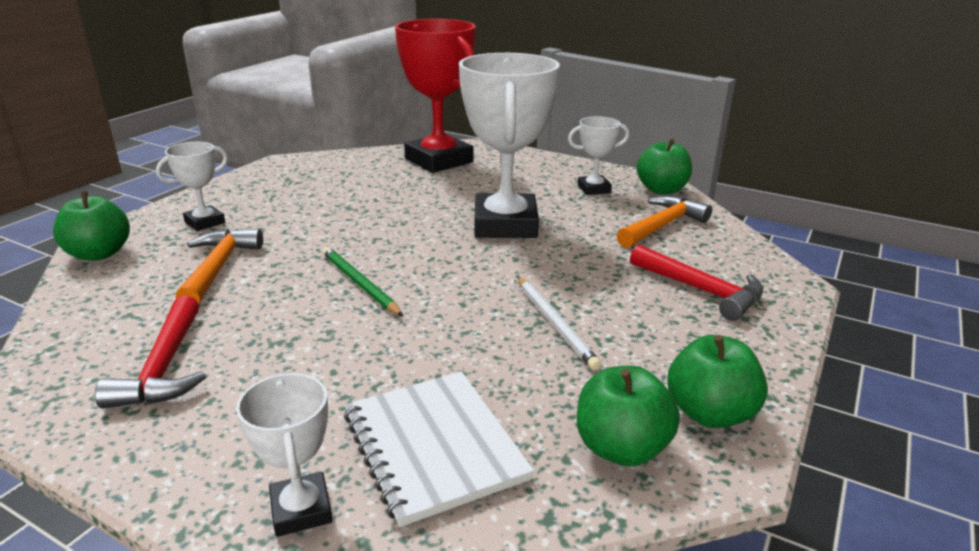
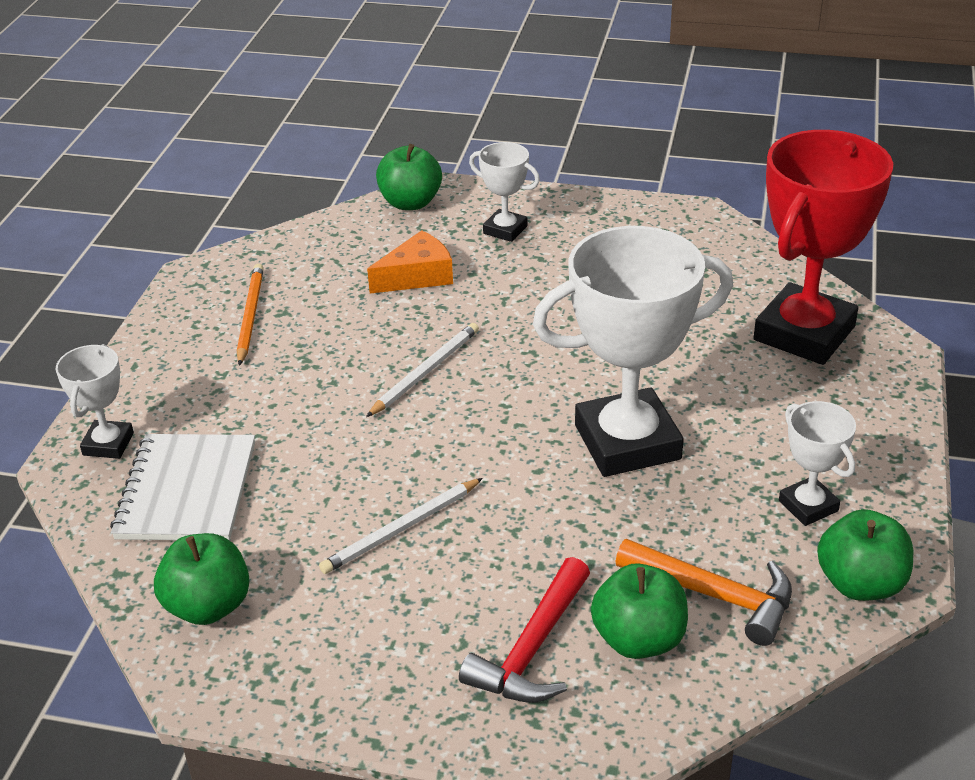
camera: 75 degrees right, 10 degrees up
(164, 367) = (250, 316): red hammer -> orange pencil
(218, 267) = (417, 276): orange hammer -> orange cheese
(301, 509) = (108, 444): white trophy -> white trophy turned 45 degrees counterclockwise
(359, 284) = (425, 372): green pencil -> white pencil
(433, 446) = (187, 491): white notebook -> white notebook turned 45 degrees counterclockwise
(710, 413) = (274, 666): green apple -> green apple (638, 639)

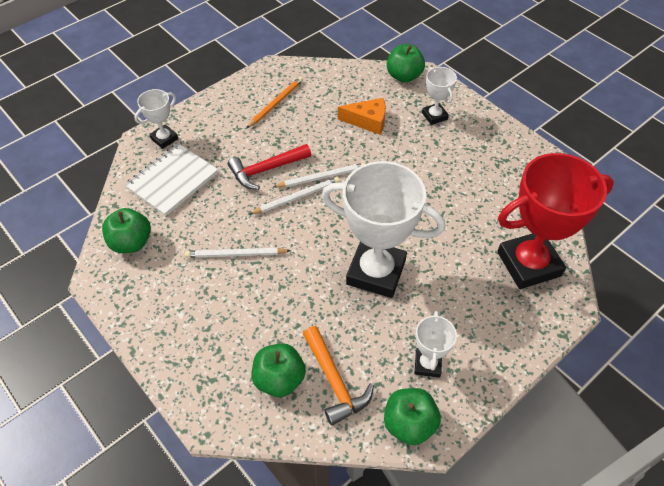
camera: 35 degrees right, 15 degrees up
(415, 414) = (296, 197): none -> white pencil
(532, 649) = (231, 352): red hammer -> red hammer (266, 170)

